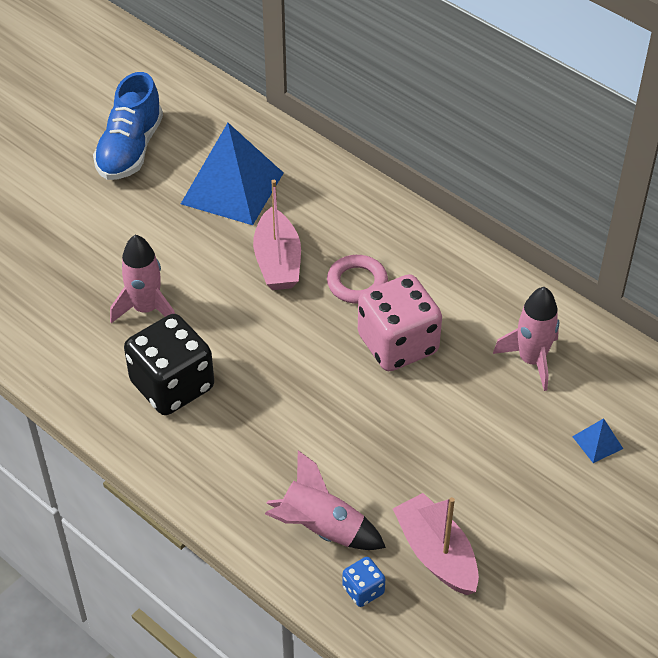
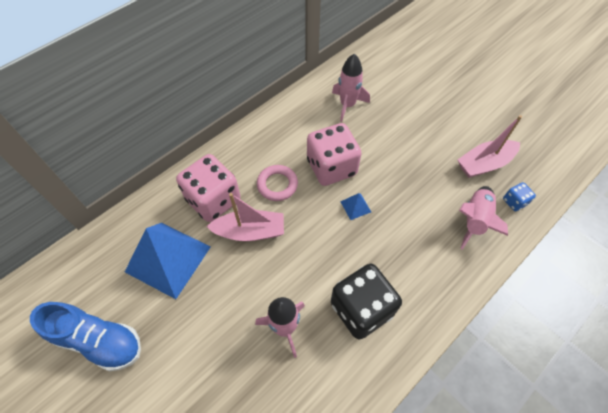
camera: 85 degrees left, 10 degrees up
(323, 218) = (213, 200): none -> pink dice
(597, 442) = (404, 86): blue pyramid -> blue pyramid (355, 206)

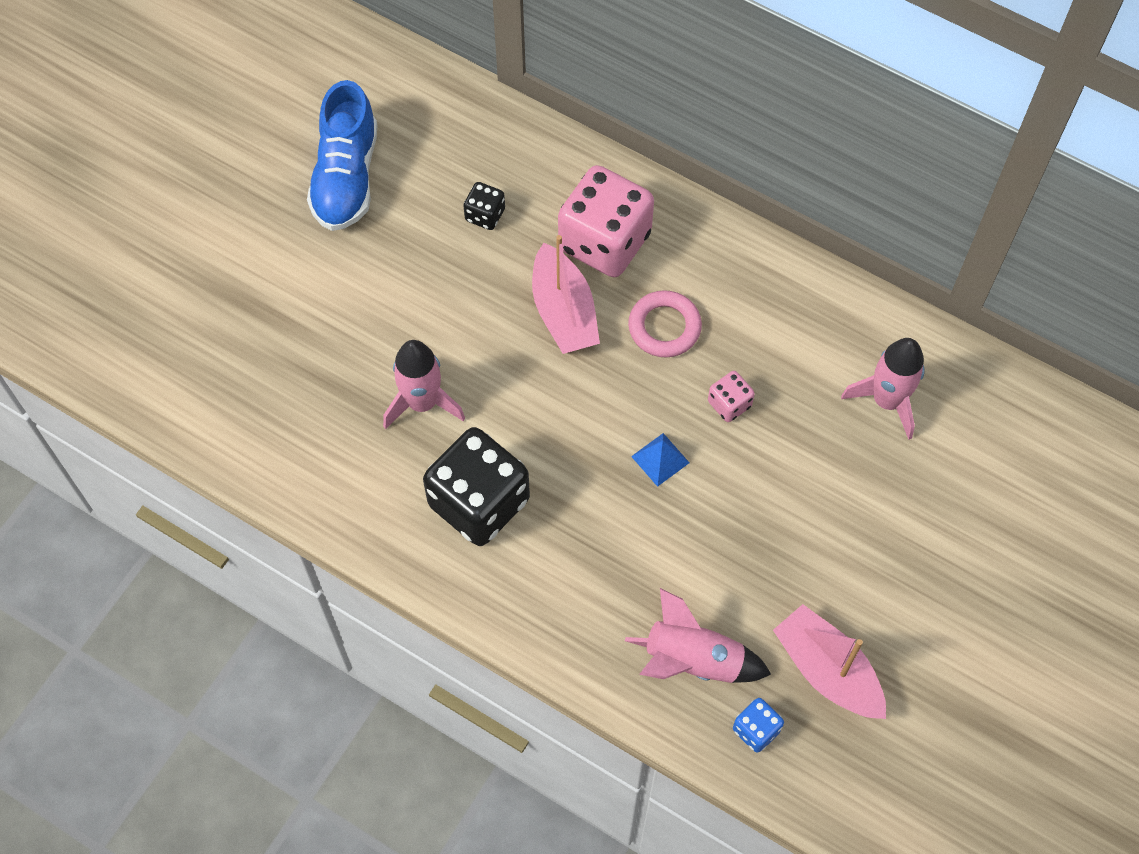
camera: 75 degrees right, 5 degrees up
(168, 259) = (485, 215): blue pyramid -> black dice
(331, 167) = (729, 404): pink dice -> pink dice, size x0.45

